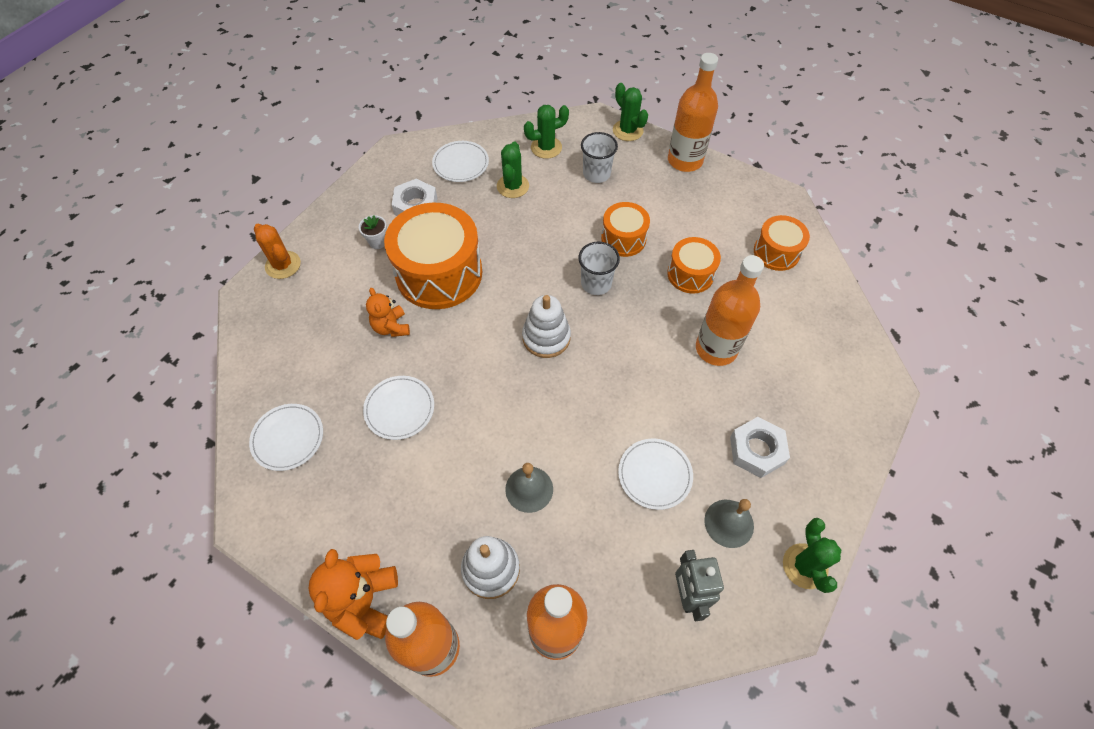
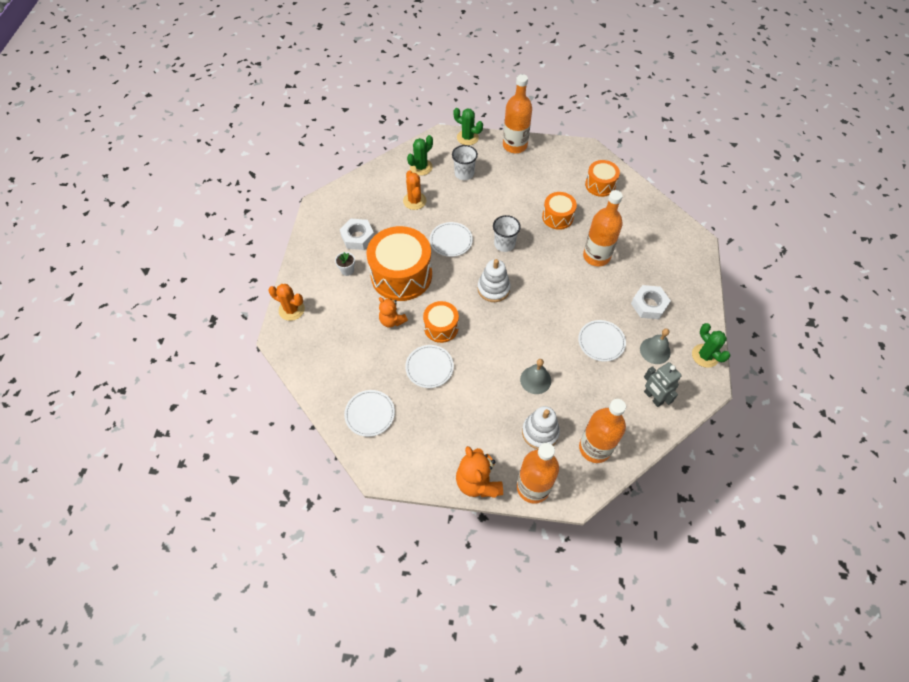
camera: 25 degrees left, 0 degrees up
(460, 163) = (370, 198): white plate -> white plate (451, 240)
(513, 186) = (414, 201): green cactus -> orange cactus
(623, 238) = (505, 210): orange drum -> orange drum (441, 327)

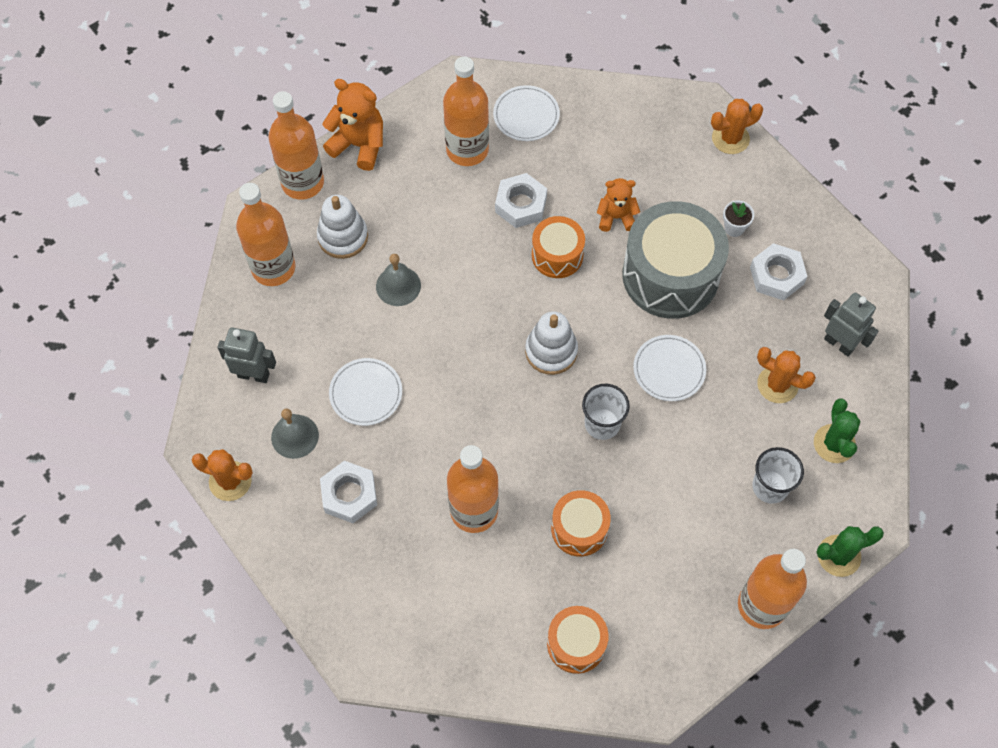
camera: 135 degrees right, 5 degrees up
(370, 194) = (839, 343): none -> grey robot
(401, 275) = (670, 275): orange drum -> grey drum
(422, 422) = (467, 150): none -> orange bottle
(429, 367) = (521, 204): white plate -> white nut
(705, 356) = (230, 481): green cactus -> orange cactus

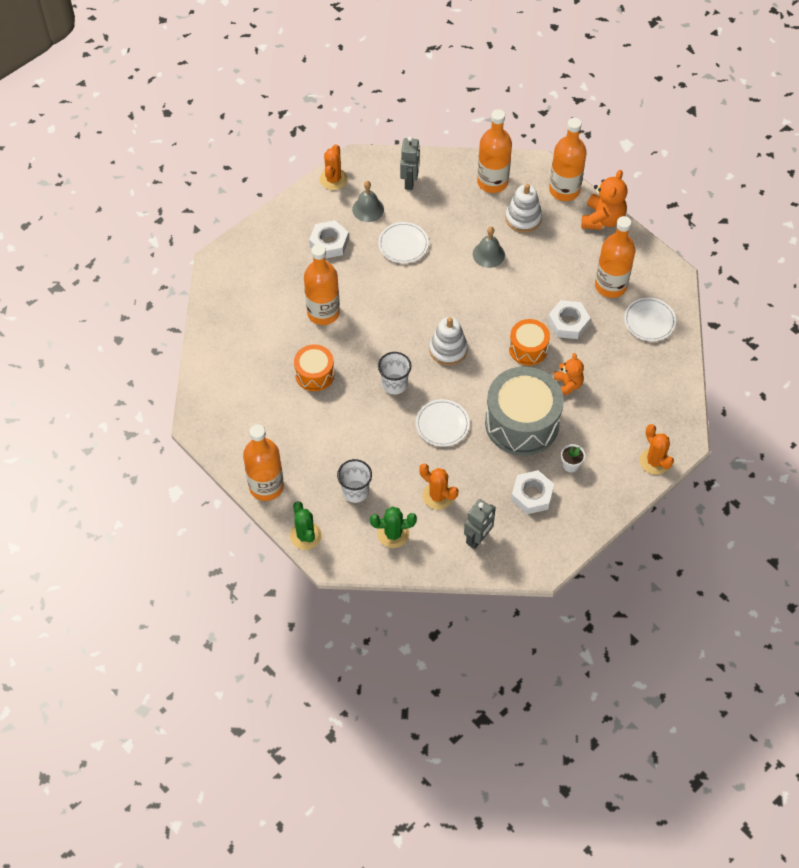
camera: 85 degrees right, 5 degrees down
(576, 644) = (234, 377): orange drum -> none
(777, 385) = (438, 496): orange cactus -> orange cactus turned 75 degrees counterclockwise

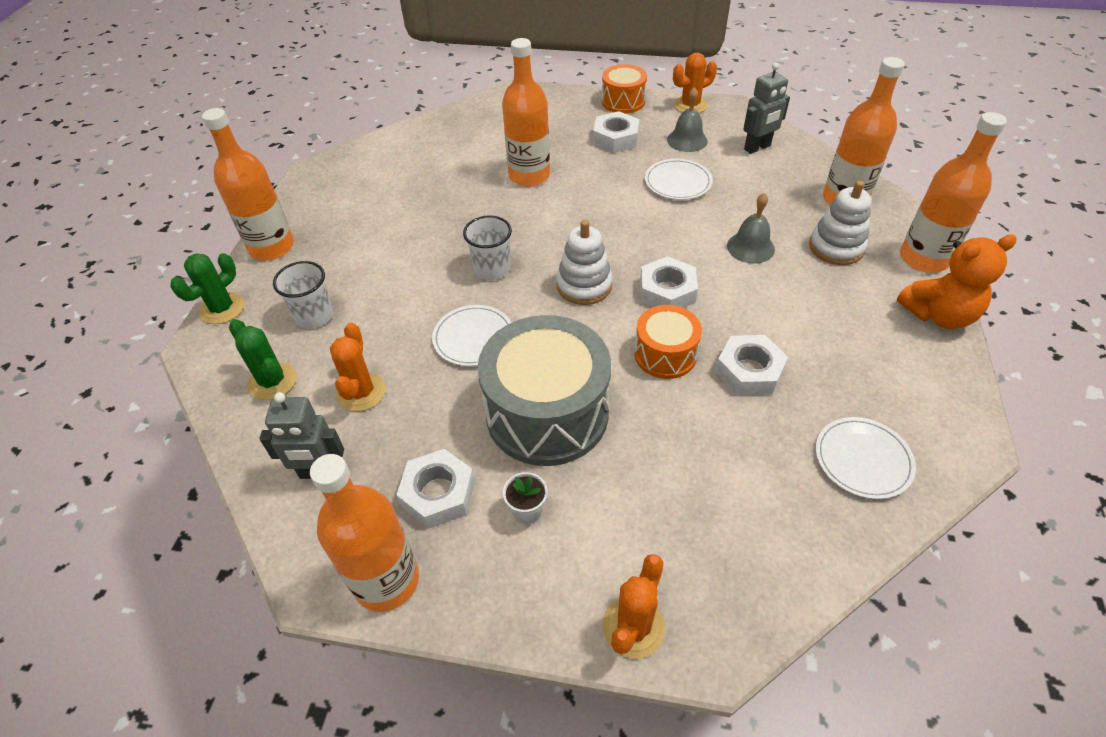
camera: 55 degrees right, 10 degrees down
(314, 374) = (447, 208): orange drum -> orange drum (623, 101)
(486, 316) = (667, 291): none -> white nut
(567, 385) = (654, 427): orange teddy bear -> none
(610, 286) = (859, 381): orange bottle -> orange bottle (386, 580)

